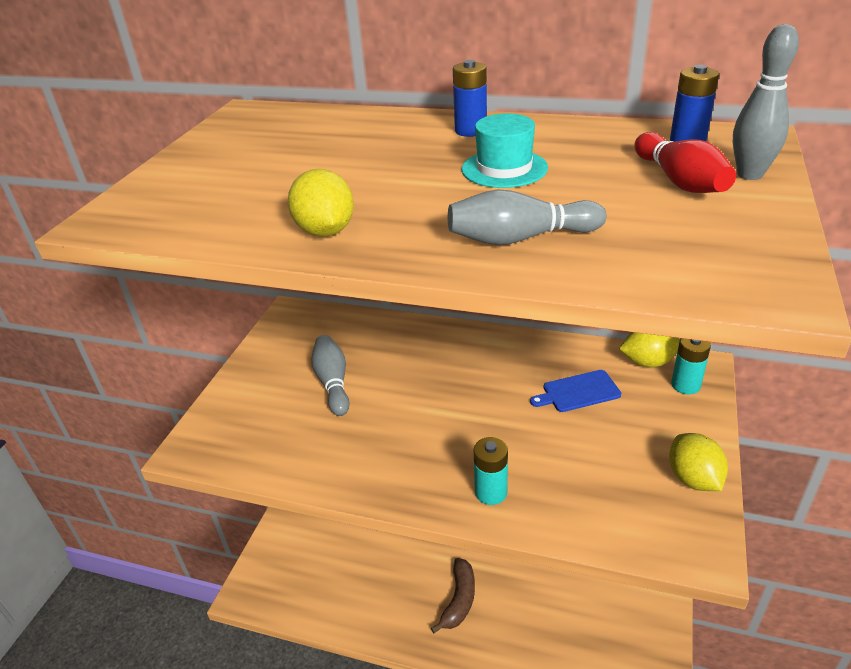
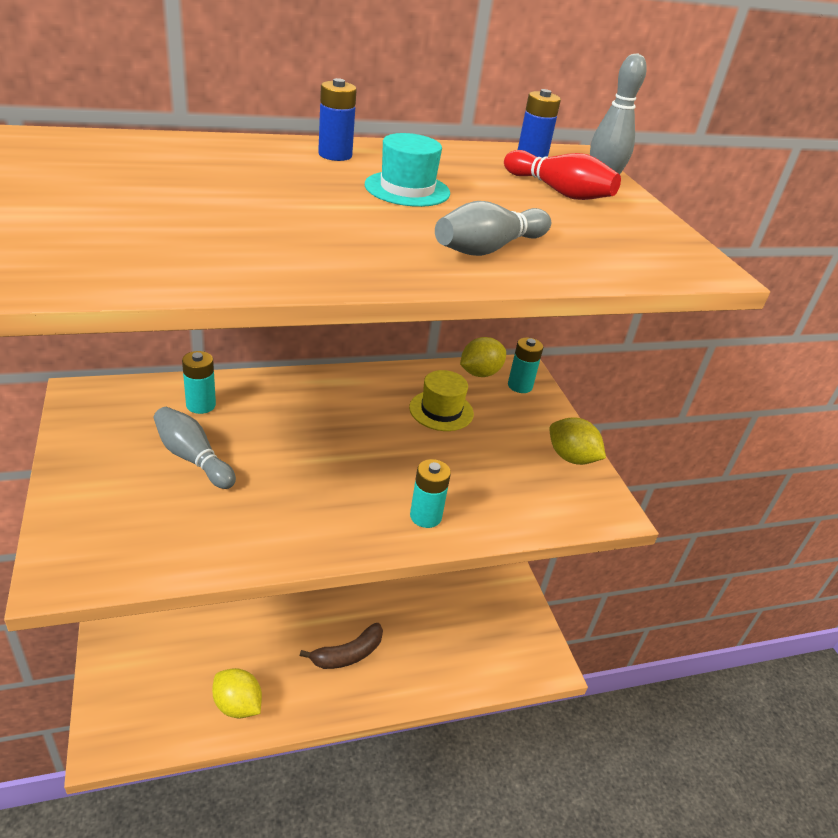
camera: 40 degrees left, 0 degrees up
(325, 231) = (297, 261): yellow lemon -> yellow lemon (237, 705)
(368, 339) = (201, 405): none -> turquoise battery
(459, 600) = (348, 654): brown banana -> brown banana turned 75 degrees clockwise
(578, 392) = (441, 410): blue cutting board -> yellow hat

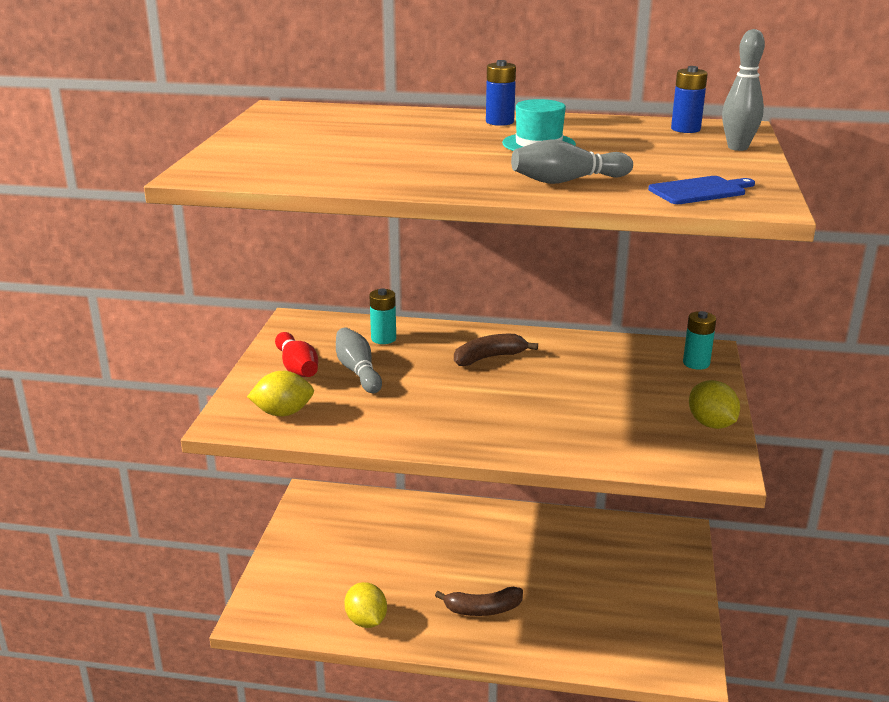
camera: 30 degrees right, 10 degrees down
(328, 412) = (489, 358): none -> brown banana
(425, 516) = (532, 440): turquoise battery -> none
(441, 410) = (598, 371): yellow hat -> none
(480, 373) = (659, 348): yellow lemon -> yellow lemon (283, 413)
(559, 192) = (683, 151): red bowling pin -> red bowling pin (297, 367)
(629, 252) = (700, 191): none -> blue cutting board

